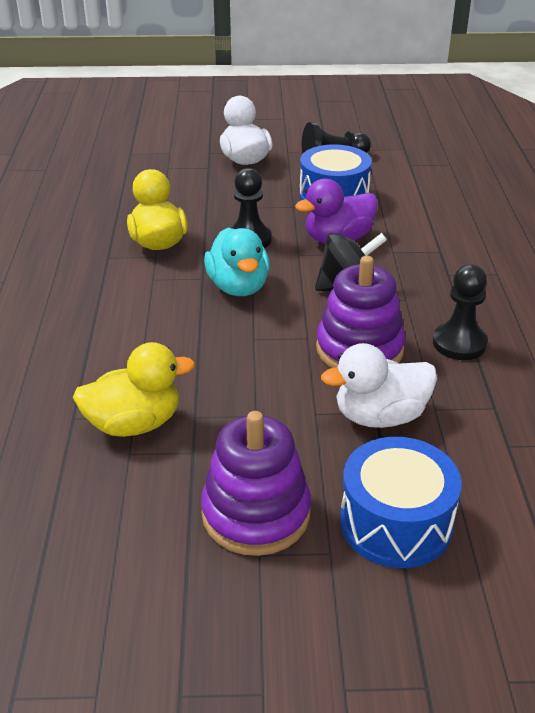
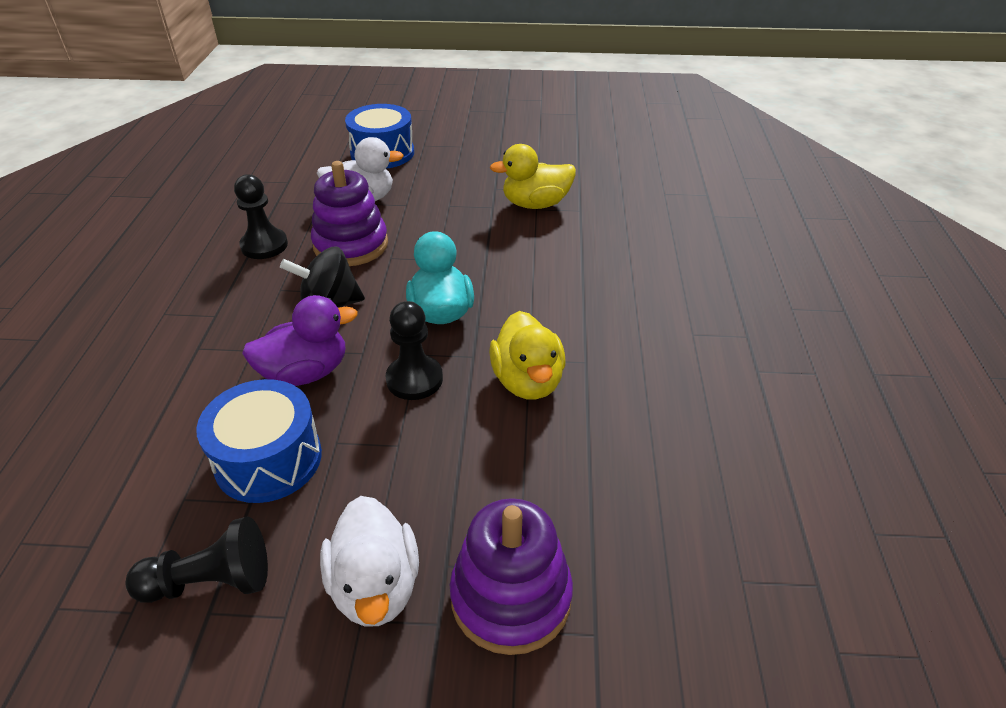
camera: 175 degrees left, 5 degrees up
(256, 514) = (460, 160): purple stacking toy -> purple stacking toy (511, 597)

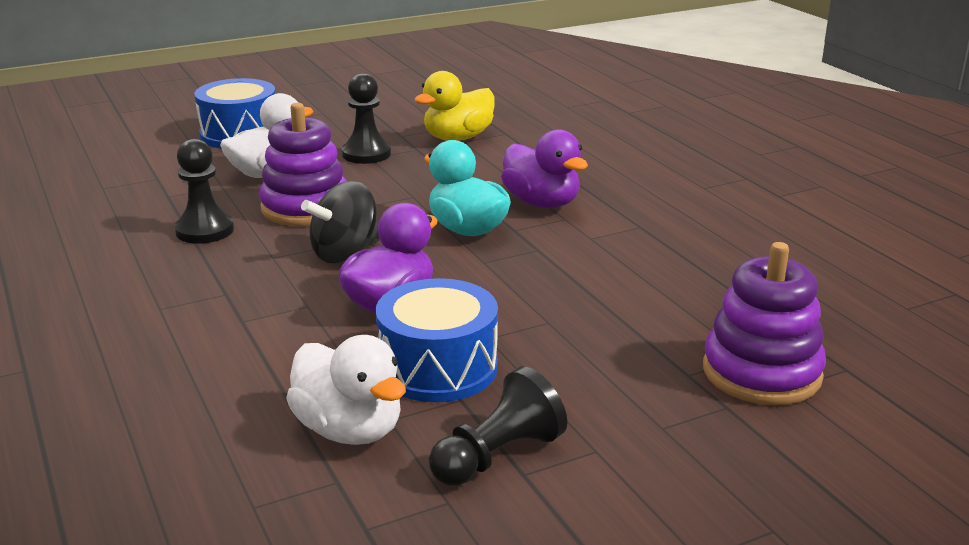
camera: 30 degrees left, 15 degrees down
(375, 586) = (648, 405): white duck -> white duck (349, 430)
(414, 379) = (504, 278): black pawn -> black pawn (366, 154)
(527, 381) = (608, 251): yellow duck -> none
(529, 302) = (542, 203): none -> purple duck

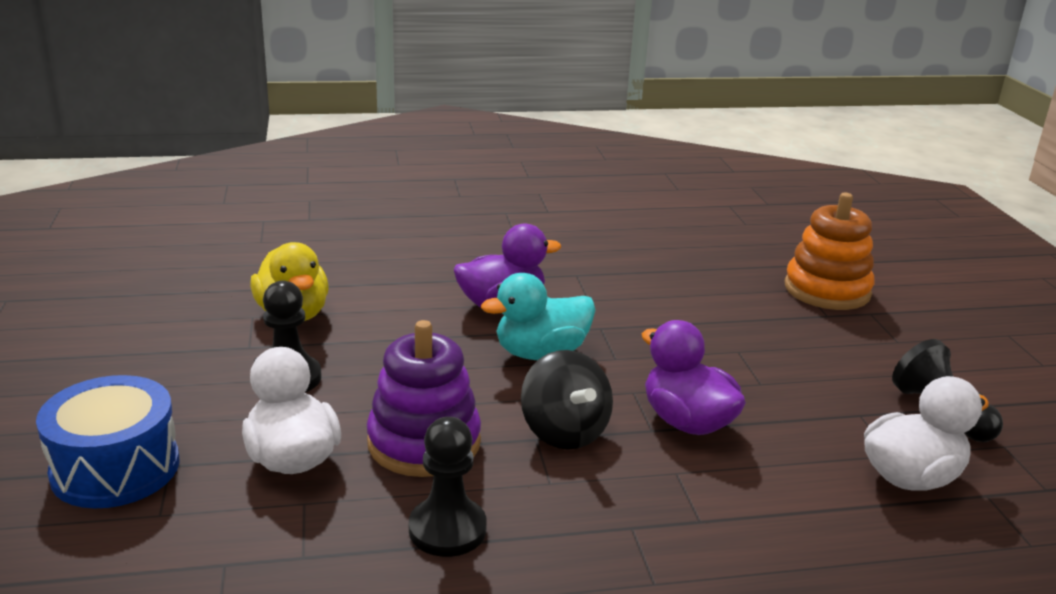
camera: 75 degrees left, 0 degrees up
(438, 368) = (810, 416): blue drum -> none
(761, 372) = (827, 290): purple stacking toy -> orange stacking toy

